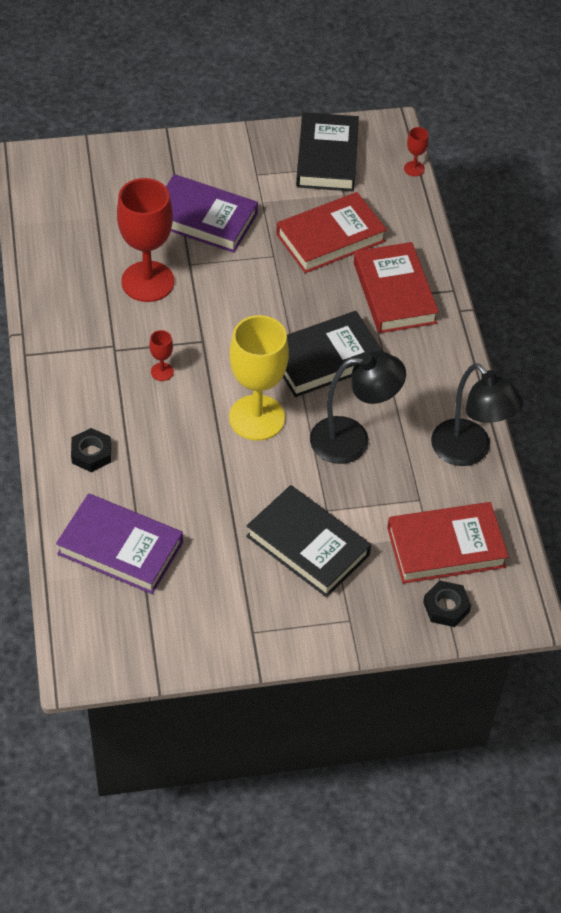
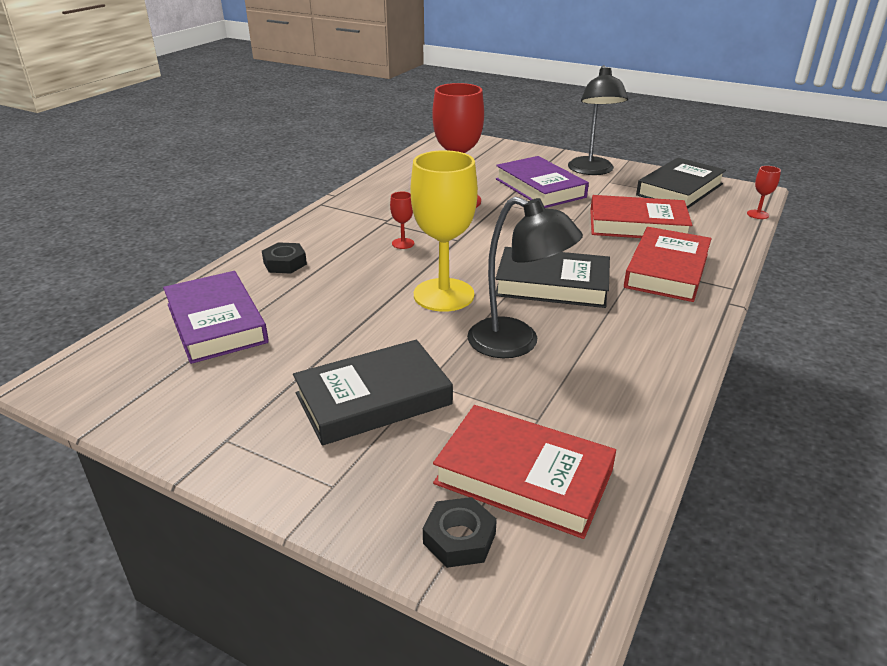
camera: 40 degrees right, 20 degrees down
(307, 545) = (373, 399): black book -> black book turned 75 degrees clockwise
(469, 451) = (639, 405): black lamp -> black lamp (592, 171)

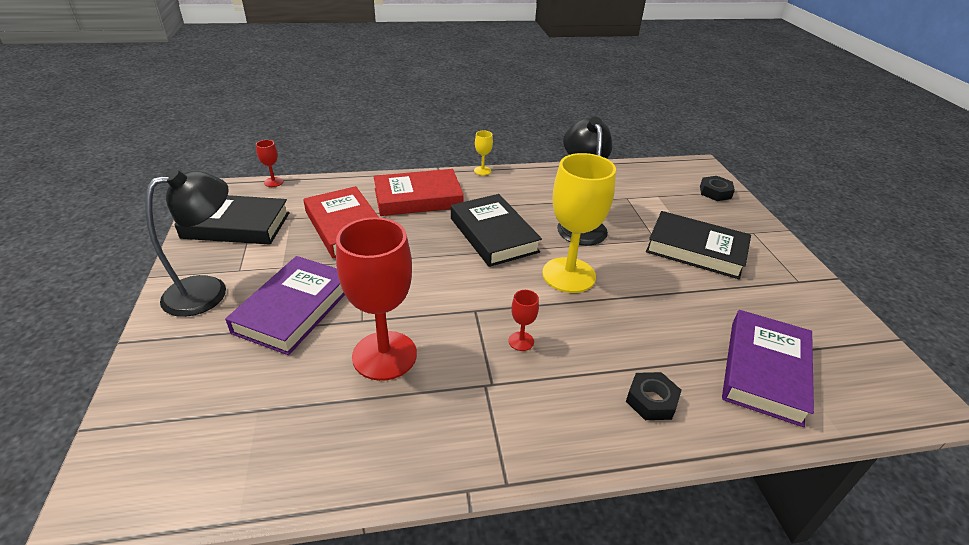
camera: 130 degrees left, 5 degrees up
(523, 477) = (665, 189): red book -> none
(711, 333) = (482, 171): none -> yellow goblet

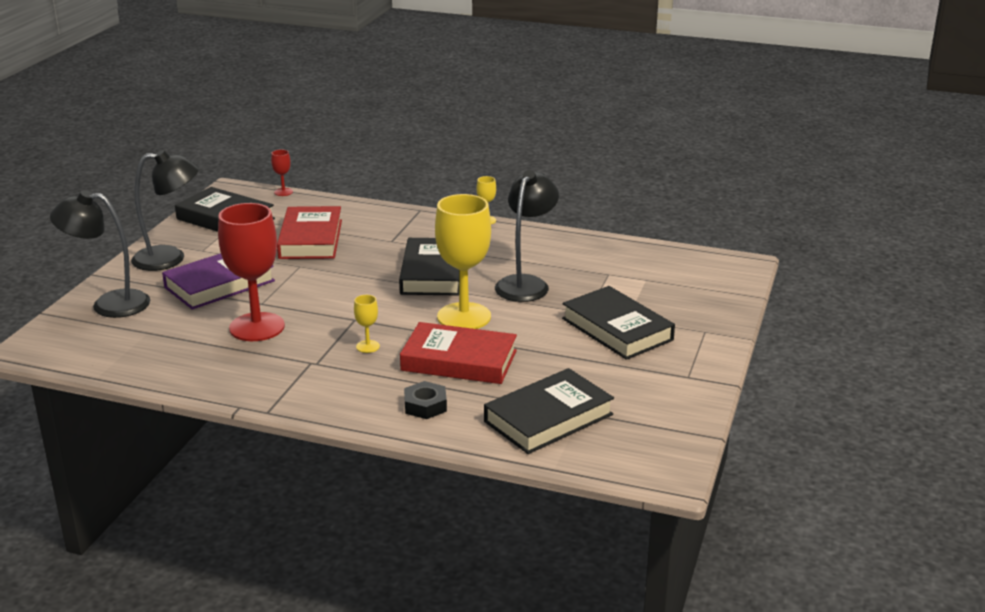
camera: 30 degrees right, 10 degrees down
(174, 382) = (109, 304): none -> black lamp
(418, 198) = (397, 230): red book -> red book (459, 360)
(521, 341) = (368, 346): red goblet -> yellow goblet
(715, 192) = (718, 290): black nut -> none
(765, 371) = (548, 418): purple book -> black book

